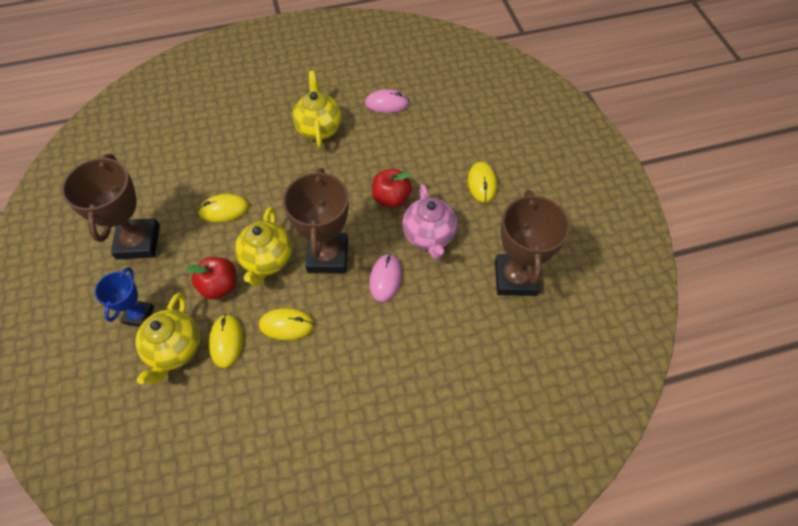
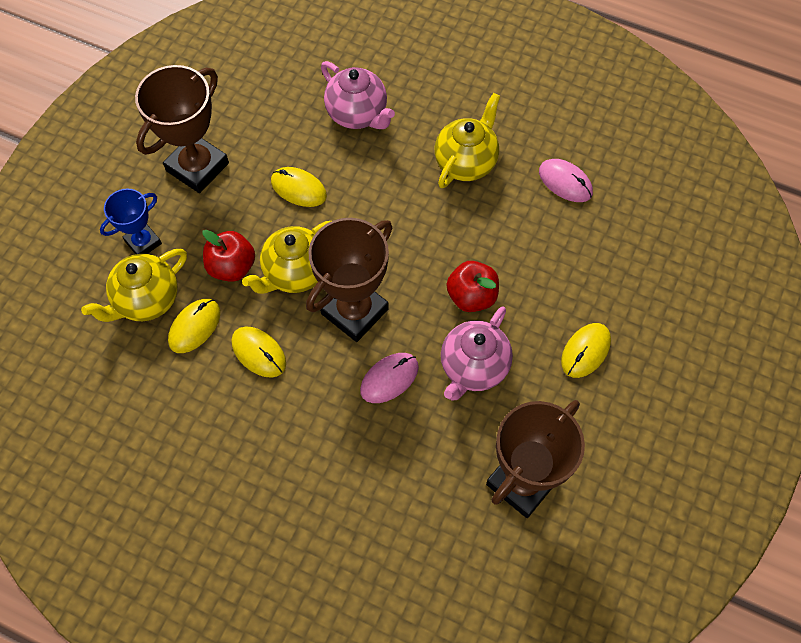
camera: 40 degrees right, 5 degrees up
(225, 143) = (357, 114): none -> pink teapot

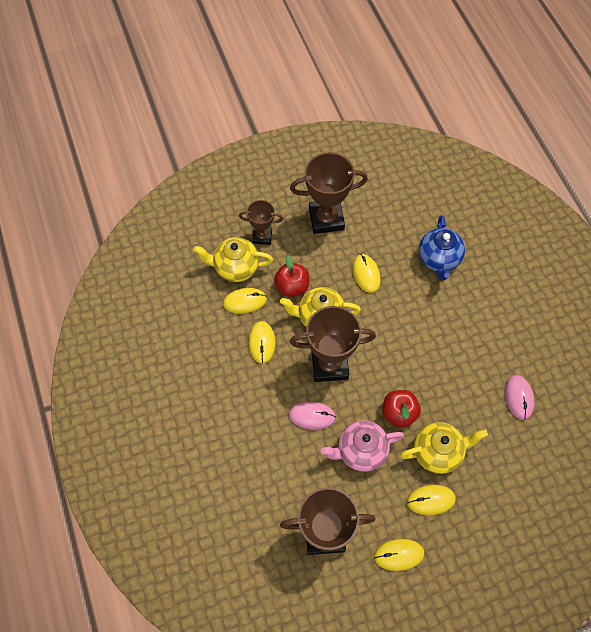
camera: 45 degrees right, 0 degrees up
(143, 242) = (262, 236): blue trophy -> brown trophy
(357, 114) = (438, 259): pink teapot -> blue teapot
(466, 162) = (472, 337): yellow teapot -> yellow teapot (437, 452)
(610, 431) = (399, 555): none -> yellow mouse

